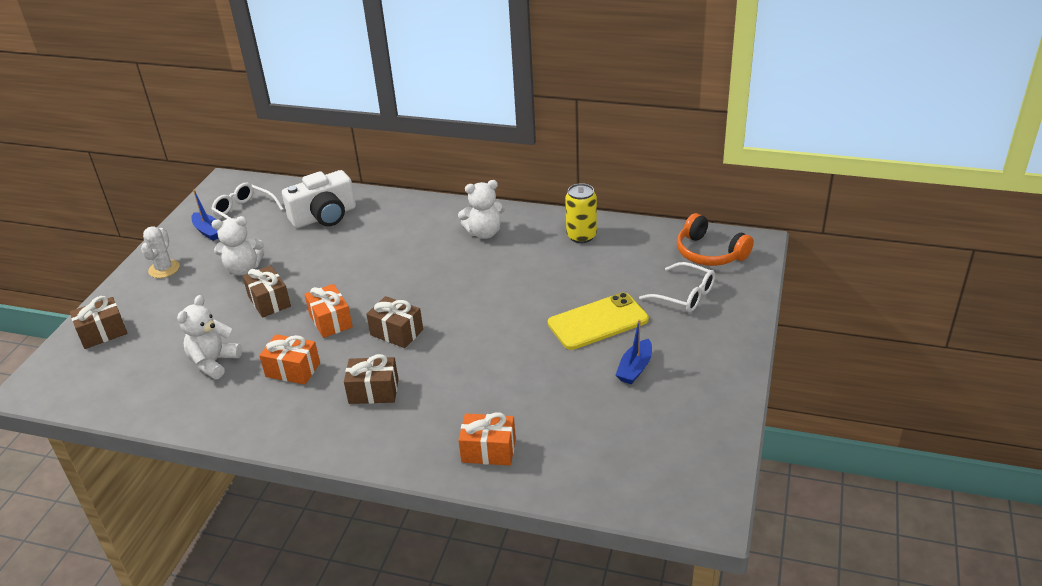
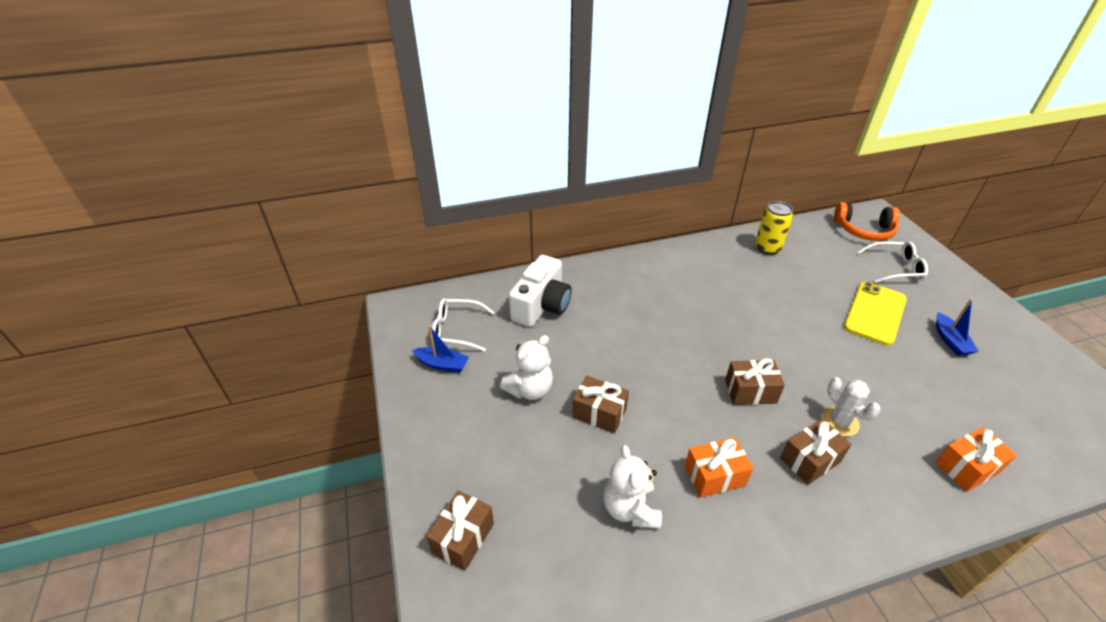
camera: 35 degrees left, 5 degrees up
(164, 269) = (443, 426): white cactus -> white cactus (839, 421)
(330, 321) = (681, 407): orange gift -> none
(484, 233) = (695, 271): white teddy bear -> none

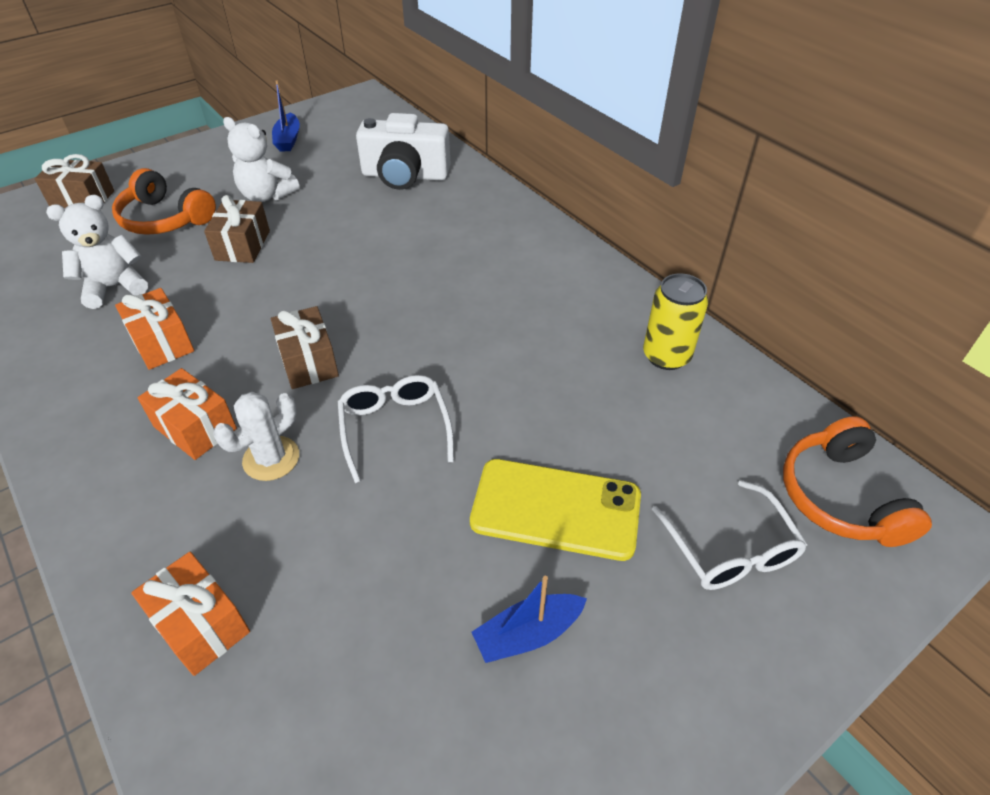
camera: 70 degrees right, 5 degrees up
(456, 330) = (341, 135): white glasses -> white glasses (395, 428)
(534, 465) = (165, 219): none -> orange headphones
(810, 460) = (195, 427): brown gift -> orange gift

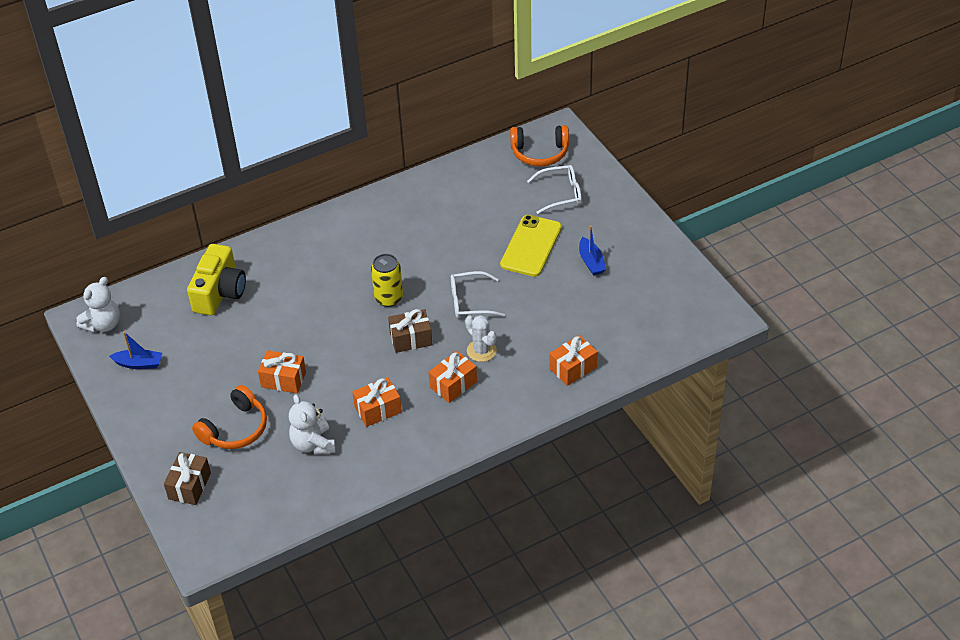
camera: 80 degrees left, 0 degrees up
(243, 245) = (283, 379): brown gift -> orange gift
(267, 195) = (221, 371): white teddy bear -> white teddy bear (103, 324)
(405, 175) = (220, 292): white camera -> yellow camera
(666, 356) = (440, 191): yellow can -> yellow can (389, 298)

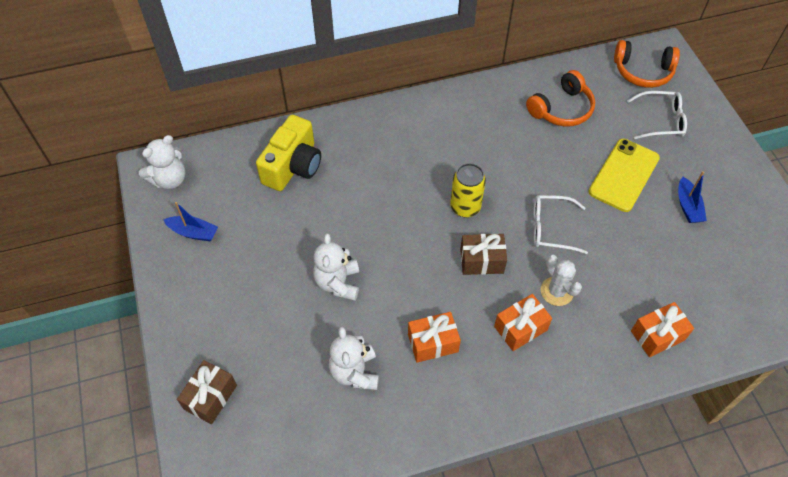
camera: 10 degrees right, 10 degrees up
(235, 429) = (275, 333): orange headphones -> orange headphones (562, 109)
(283, 379) = (338, 283): orange gift -> white teddy bear

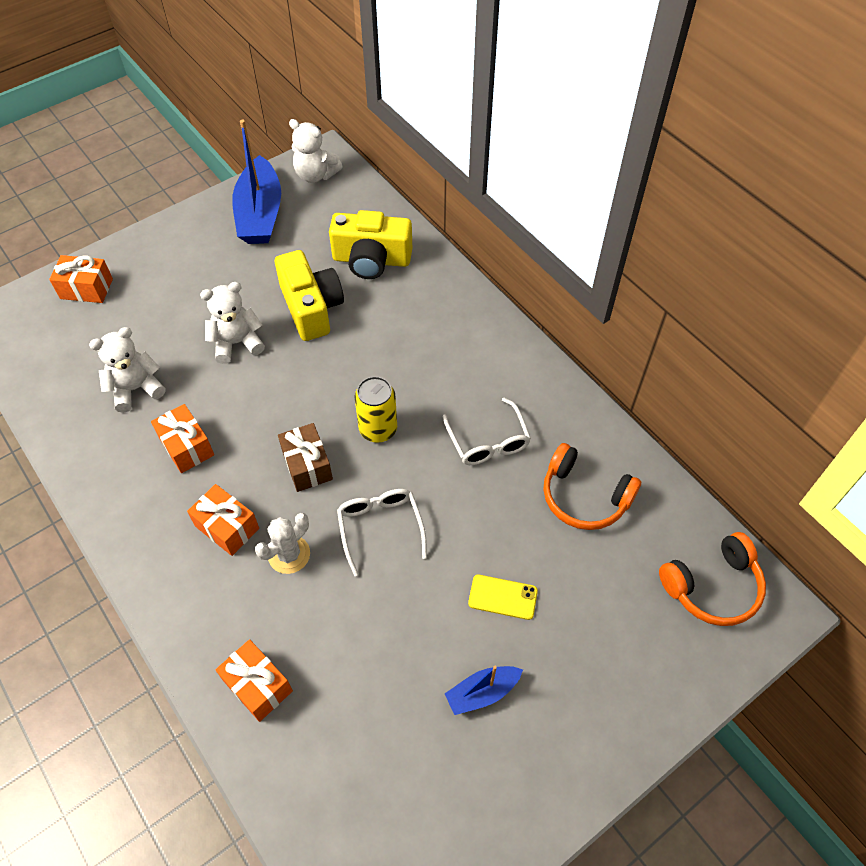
camera: 70 degrees right, 0 degrees up
(193, 232) = (260, 214): blue boat -> blue boat, size x1.96
(210, 397) = (86, 289): brown gift -> orange gift
(325, 220) = (311, 308): none -> yellow camera
(624, 175) = (502, 597): yellow phone -> yellow phone, size x0.55
(643, 71) = (712, 587): orange headphones -> orange headphones turned 105 degrees counterclockwise
(661, 121) = (627, 629): white glasses -> white glasses (488, 441)

